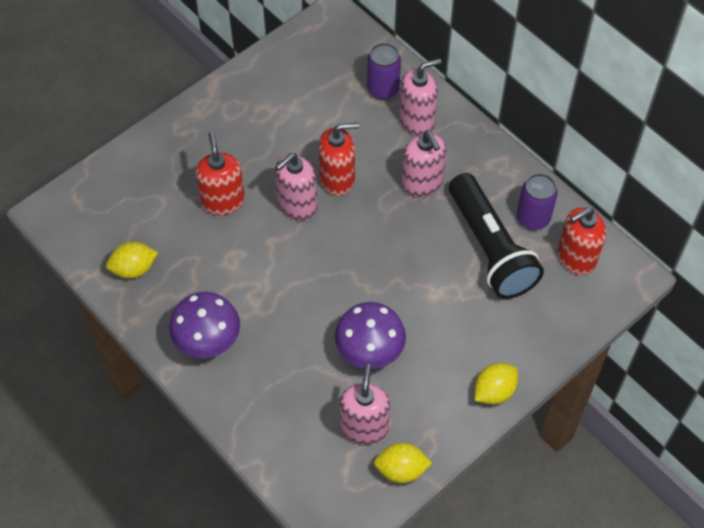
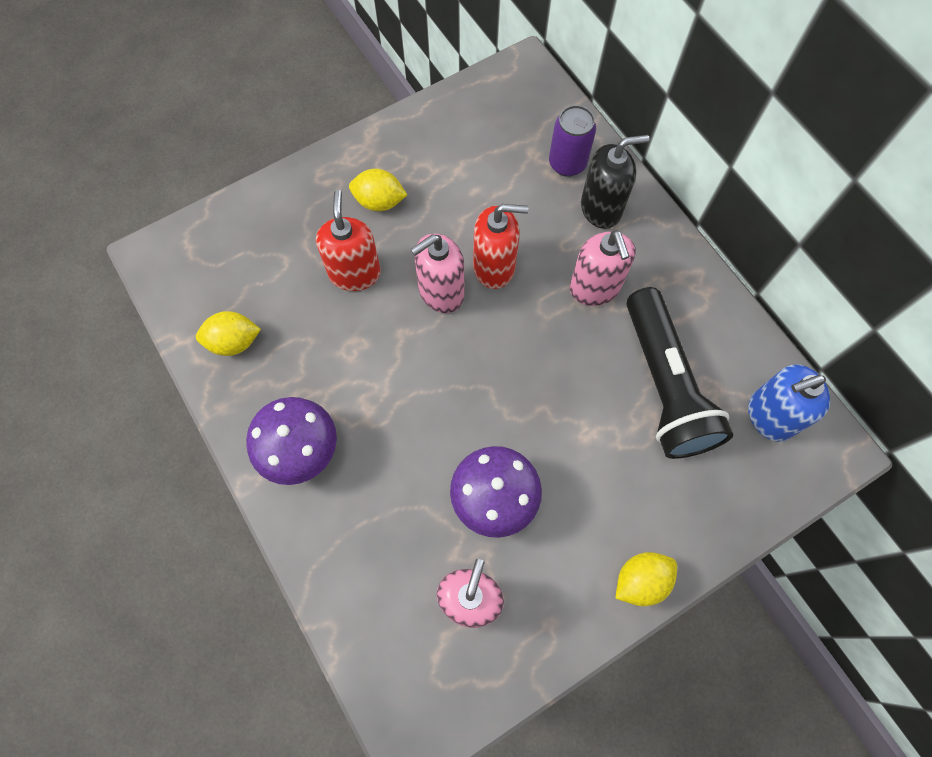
camera: 10 degrees right, 10 degrees up
(401, 470) = (506, 669): yellow lemon -> yellow lemon (379, 202)
(417, 121) = (601, 208): pink soap dispenser -> black soap dispenser
(533, 218) = (723, 355): purple can -> none
(576, 258) = (769, 416): red soap dispenser -> blue soap dispenser

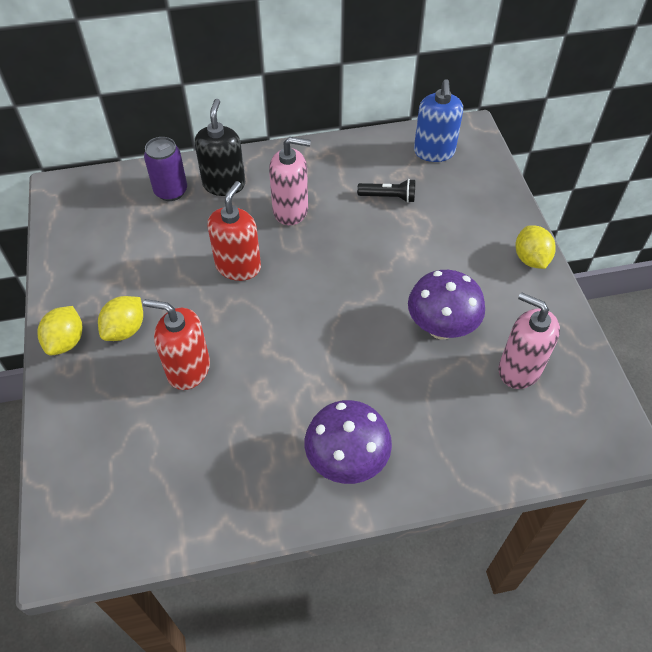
camera: 70 degrees left, 15 degrees down
(234, 342) = (207, 493): yellow lemon -> yellow lemon (66, 341)
(441, 292) = (242, 310): pink soap dispenser -> none
(664, 385) = (388, 197): black flashlight -> black flashlight, size x0.43

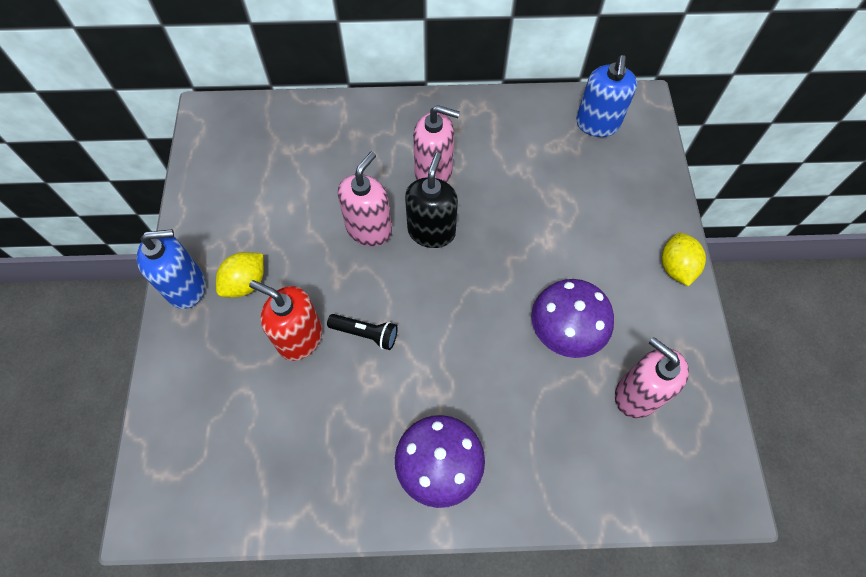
camera: 10 degrees right, 10 degrees up
(66, 341) = (186, 287): yellow lemon -> blue soap dispenser
(171, 191) = (316, 132): purple can -> none
(224, 184) = (371, 132): black soap dispenser -> black soap dispenser (431, 231)
(238, 266) = (369, 229): red soap dispenser -> pink soap dispenser
(388, 197) = (538, 171): black flashlight -> black flashlight (365, 334)

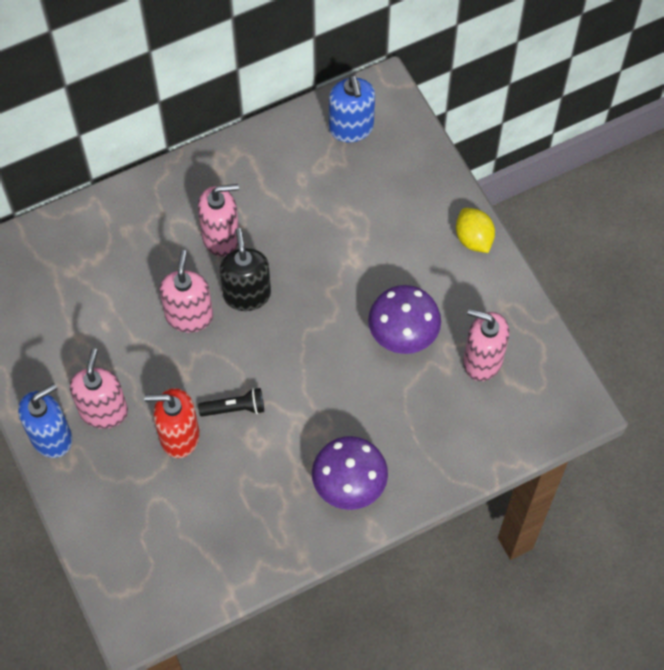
camera: 25 degrees left, 0 degrees up
(245, 283) = (103, 411): yellow lemon -> pink soap dispenser

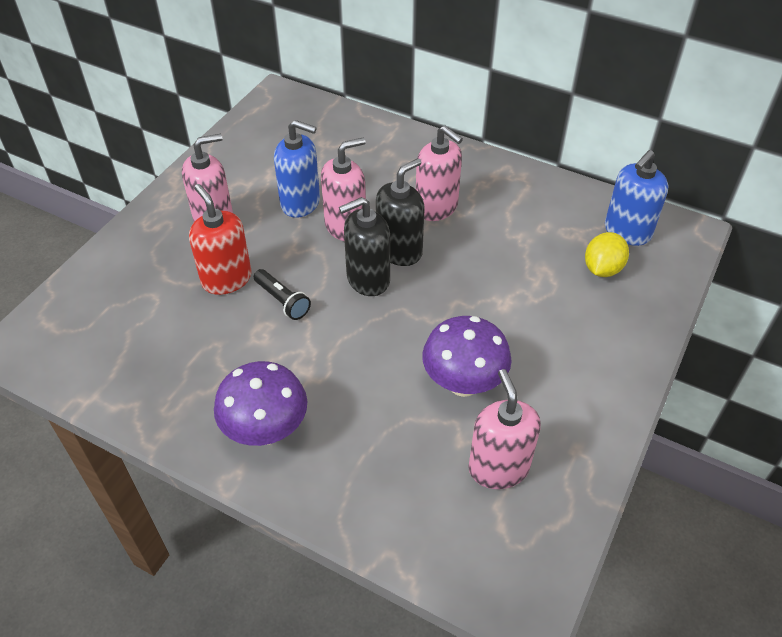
camera: 55 degrees right, 15 degrees down
(51, 437) = (168, 205): blue soap dispenser -> blue soap dispenser (300, 203)
(259, 335) = (368, 279): none -> black soap dispenser
(473, 239) = (621, 382): yellow lemon -> yellow lemon (602, 269)

